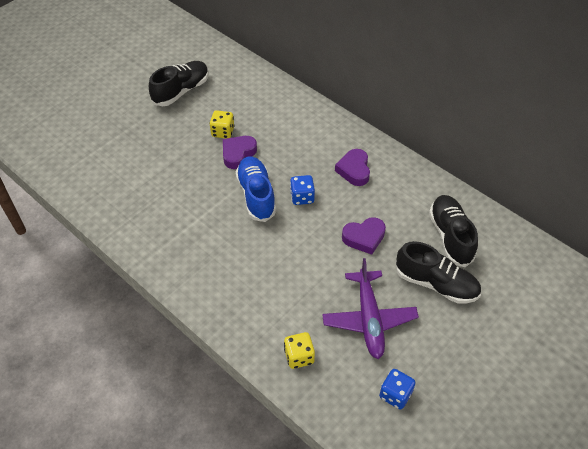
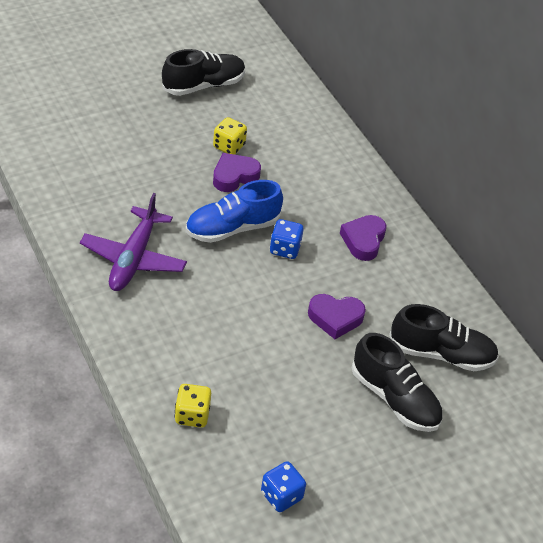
camera: 15 degrees right, 5 degrees down
(256, 195) = (232, 228): blue shoe -> blue shoe turned 120 degrees counterclockwise
(369, 319) = (293, 406): purple plane -> purple plane (133, 259)
(450, 236) = (441, 354): black shoe -> black shoe turned 90 degrees clockwise

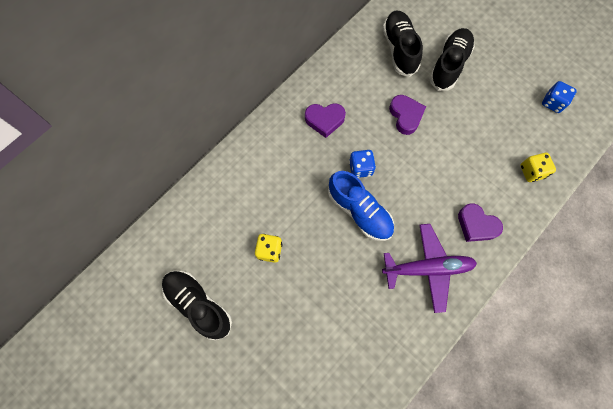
camera: 105 degrees left, 25 degrees up
(234, 176) = (303, 232): purple heart -> purple heart (476, 225)

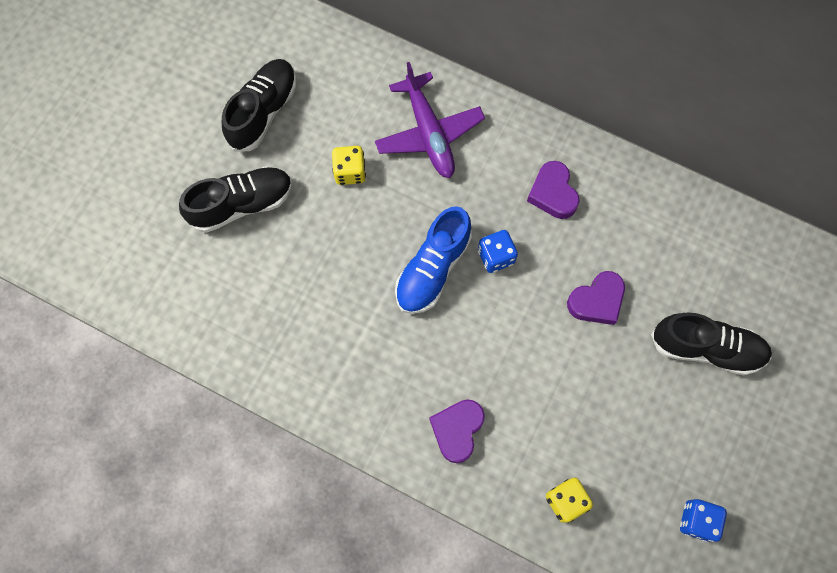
camera: 75 degrees right, 0 degrees up
(399, 49) = (707, 270): black shoe -> black shoe (242, 204)
(428, 268) = (377, 374): purple plane -> purple plane (429, 133)

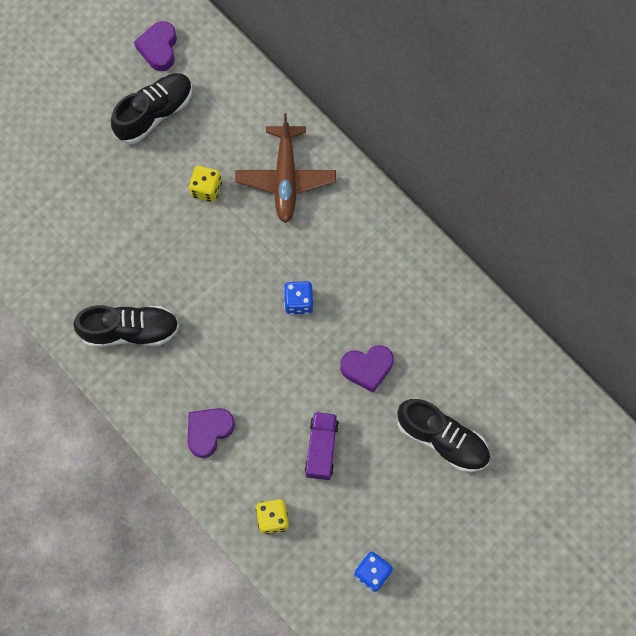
camera: 20 degrees right, 0 degrees up
(242, 204) = (107, 186): black shoe -> black shoe (130, 331)
(429, 133) = (285, 179): purple plane -> brown plane
(433, 269) = (242, 294): blue shoe -> none
(553, 193) = (369, 265): purple heart -> purple heart (159, 48)
(585, 404) = (321, 448): none -> purple truck

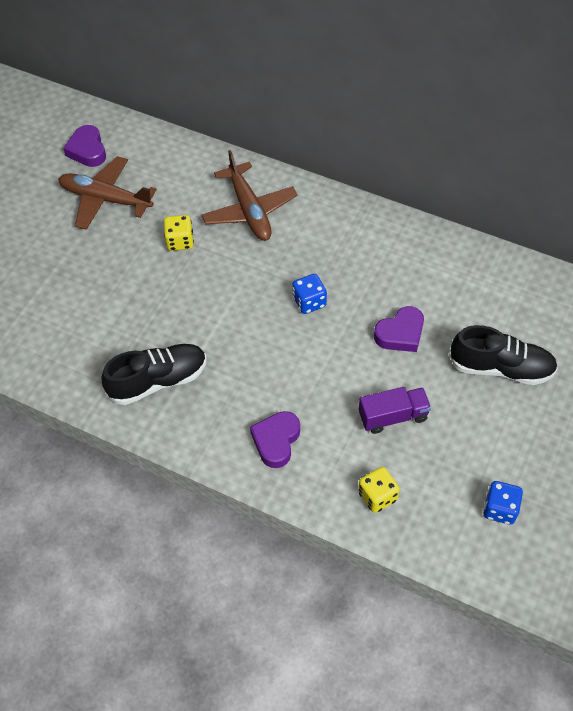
camera: 20 degrees left, 15 degrees down
(155, 113) = (105, 199): black shoe -> brown plane
(321, 448) = (393, 416): purple truck -> purple truck turned 90 degrees clockwise

